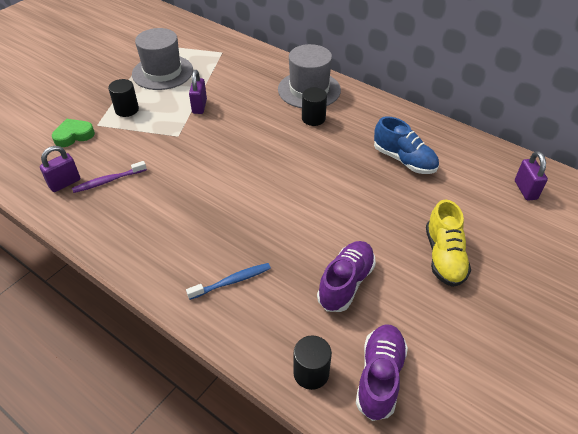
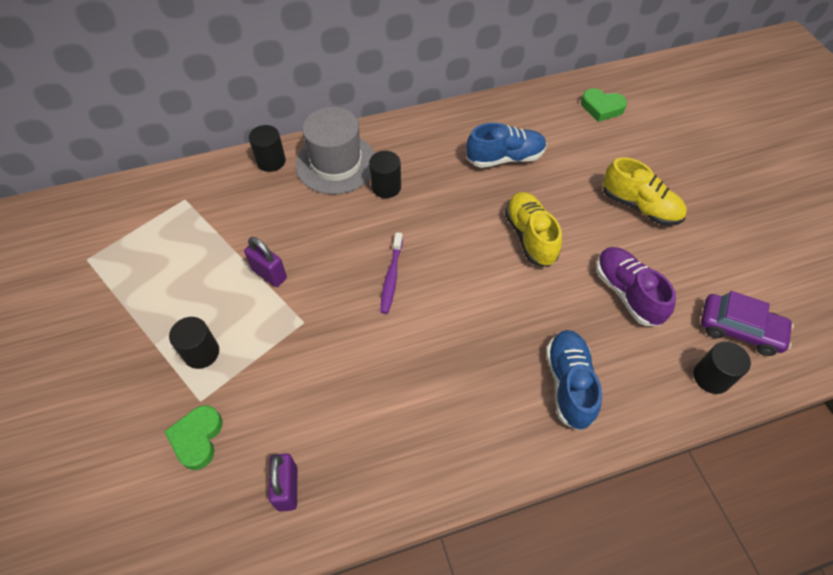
camera: 55 degrees left, 10 degrees up
(108, 181) = (324, 434): purple toothbrush -> purple toothbrush (391, 277)
(162, 72) = (161, 278): grey hat -> none
(232, 281) = (569, 384): blue toothbrush -> blue shoe
(282, 66) = (271, 161): none -> black cylinder
(344, 205) = (530, 236): none -> yellow shoe
(379, 377) = (739, 329): purple shoe -> purple car
(525, 190) = (601, 108): purple padlock -> green heart

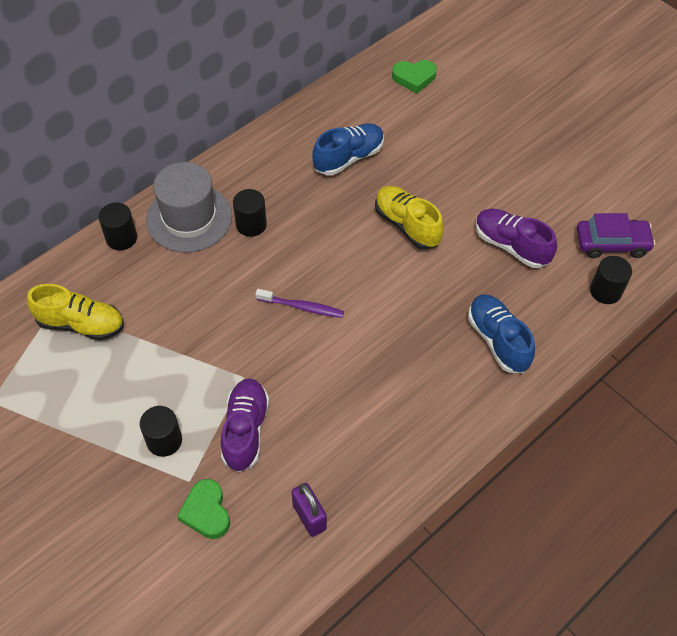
camera: 25 degrees left, 0 degrees up
(269, 274) = (186, 347): purple padlock -> none
(277, 373) = (245, 430): none -> purple shoe
(391, 277) = (302, 307): purple toothbrush -> purple toothbrush turned 60 degrees counterclockwise
(639, 207) = (488, 164): yellow shoe -> yellow shoe (81, 324)

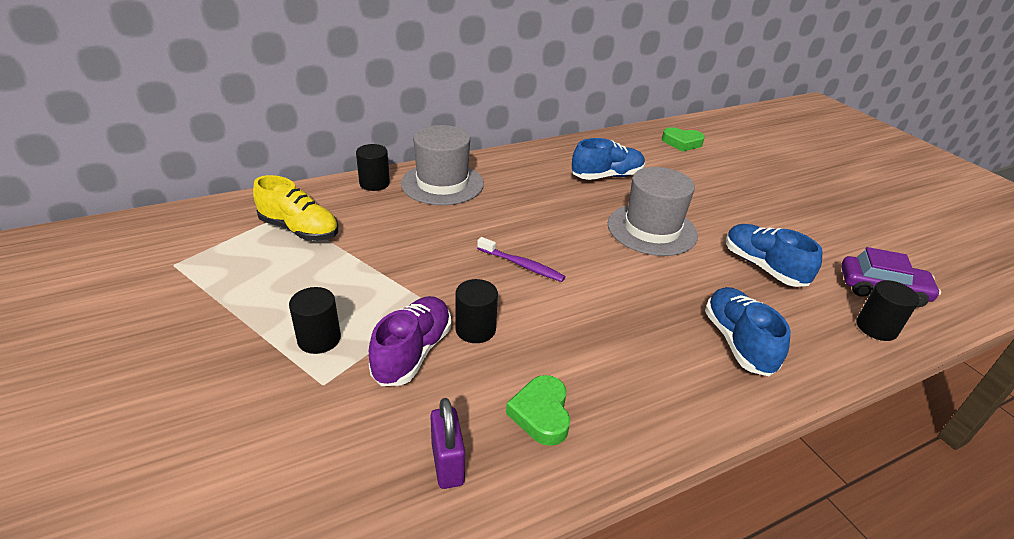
camera: 15 degrees right, 20 degrees down
(206, 512) = (324, 422): green heart -> green heart (541, 414)
(251, 224) = (497, 199): black cylinder -> black cylinder (475, 329)
(407, 225) = (652, 229): yellow shoe -> grey hat
(511, 246) = (763, 267): purple shoe -> blue shoe

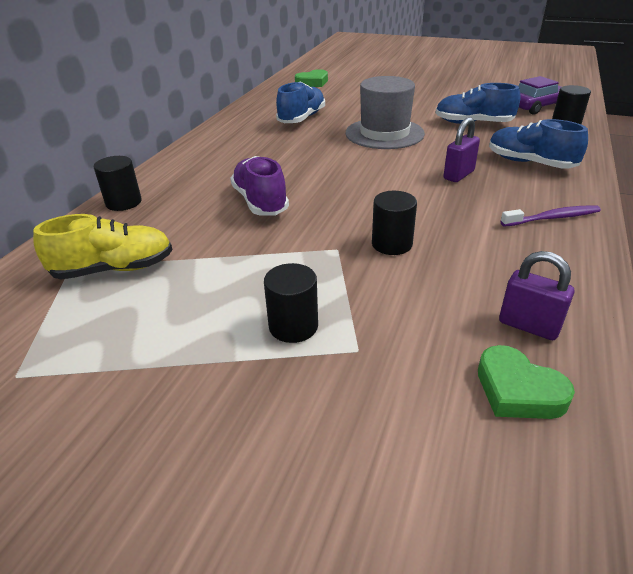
camera: 40 degrees left, 0 degrees up
(413, 352) = (380, 284): purple shoe -> purple shoe (260, 202)
(442, 183) = (187, 175): grey hat -> none
(522, 265) = (347, 192): purple toothbrush -> purple toothbrush (552, 218)
(541, 414) = (518, 260): green heart -> green heart (518, 390)
(641, 309) = (458, 175): none -> purple padlock

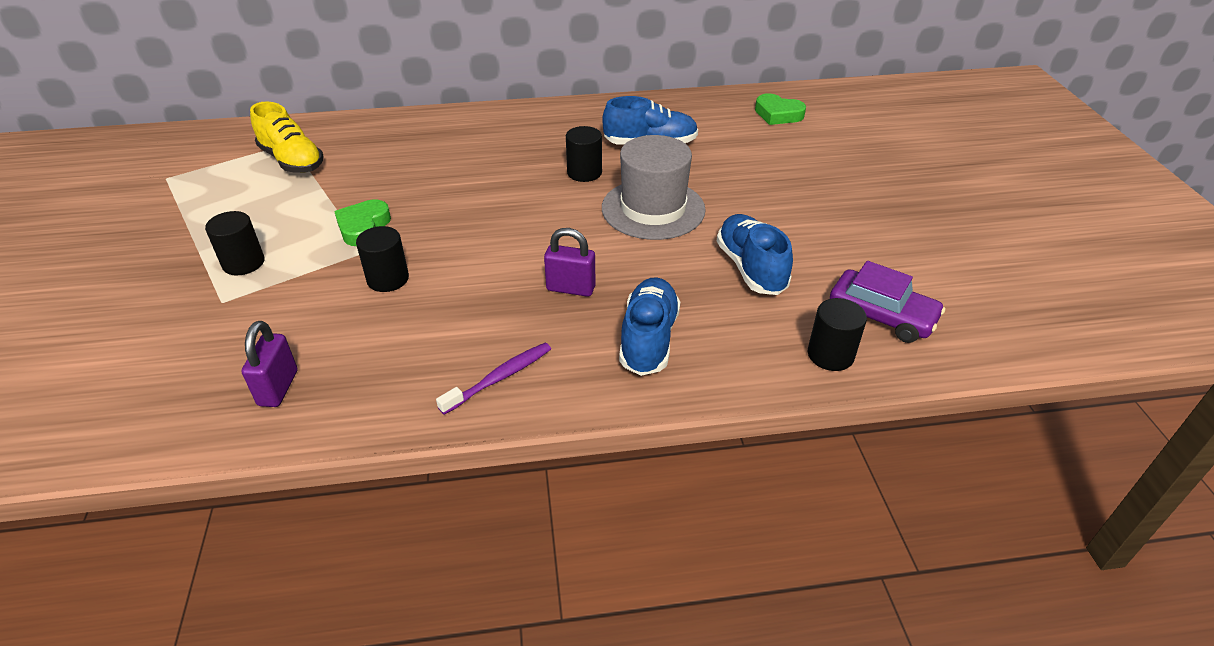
camera: 60 degrees right, 5 degrees up
(123, 202) = (393, 123): black cylinder -> black cylinder (584, 172)
(260, 202) = (431, 185): purple shoe -> none
(518, 390) = (189, 394): green heart -> green heart (363, 227)
(552, 218) = (499, 378): purple toothbrush -> purple toothbrush turned 90 degrees counterclockwise

